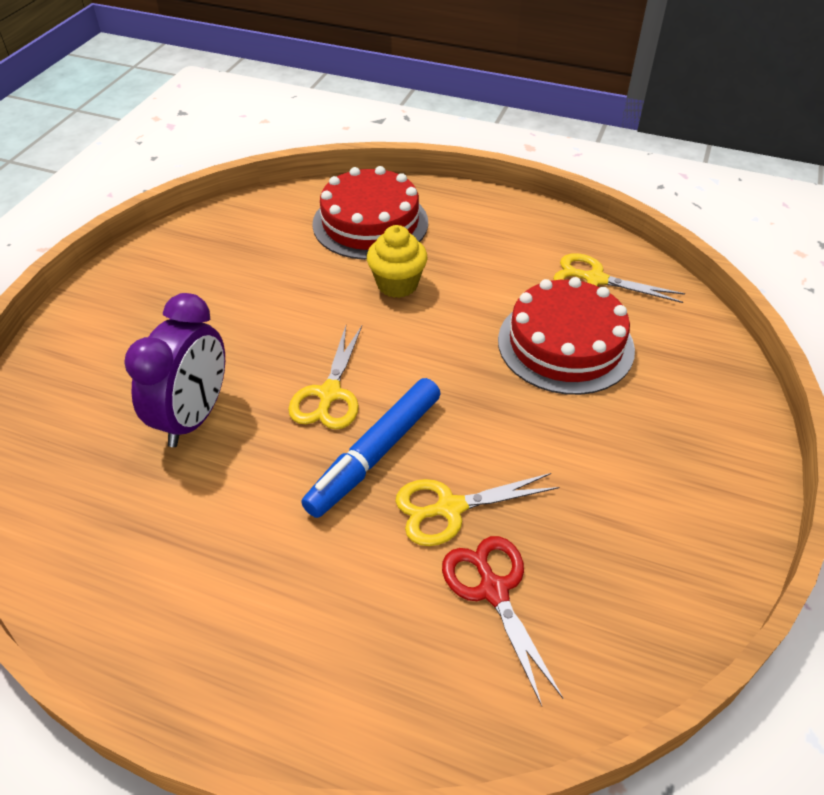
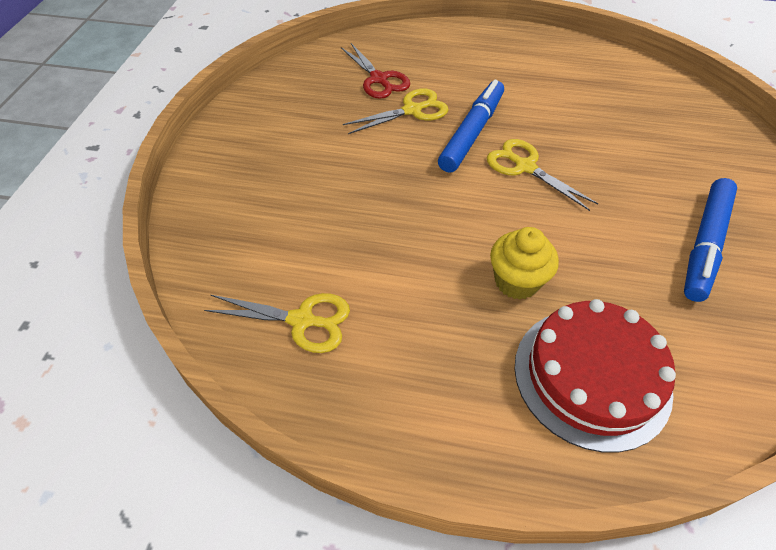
camera: 170 degrees right, 5 degrees up
(194, 417) = (612, 139): purple clock -> none
(201, 291) = (704, 245): none -> blue marker
(329, 394) = (525, 167): yellow scissors -> yellow scissors turned 45 degrees counterclockwise
(565, 344) = (336, 235): red cake -> none

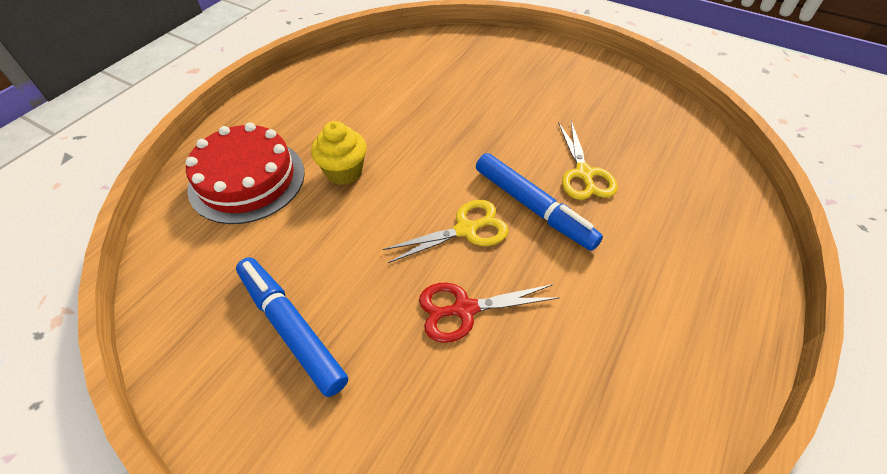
camera: 110 degrees right, 0 degrees up
(302, 320) = (381, 69): yellow scissors -> none
(379, 79) = (646, 163): red scissors -> red scissors (464, 309)

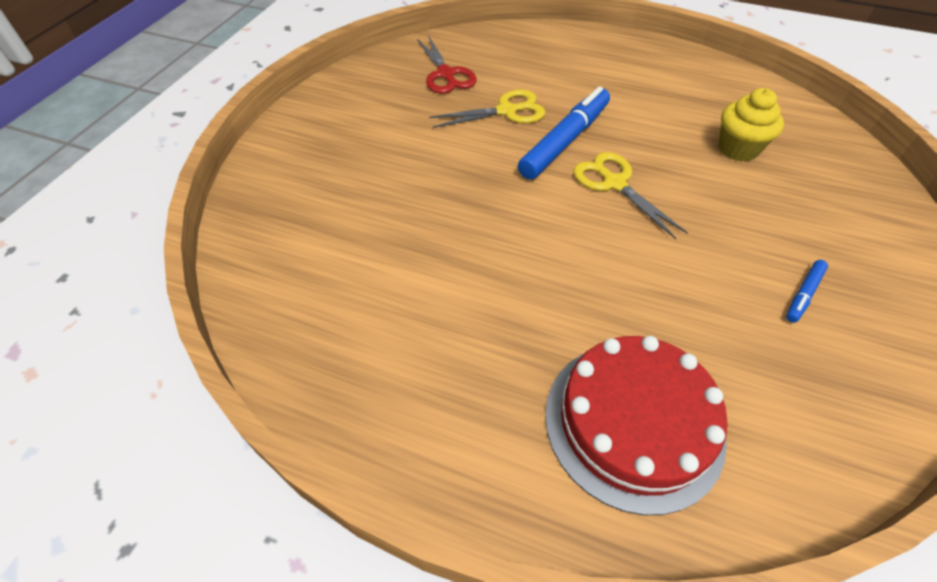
camera: 100 degrees left, 0 degrees up
(291, 328) = (803, 294): blue marker -> blue marker, size x0.47
(344, 172) = (573, 305): yellow cupcake -> yellow cupcake (738, 149)
(464, 309) = (703, 175): red scissors -> red scissors (445, 74)

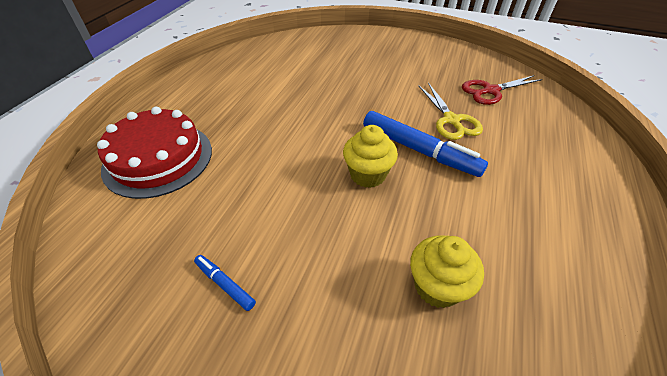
camera: 90 degrees right, 5 degrees down
(614, 183) = (367, 175): yellow scissors -> yellow cupcake

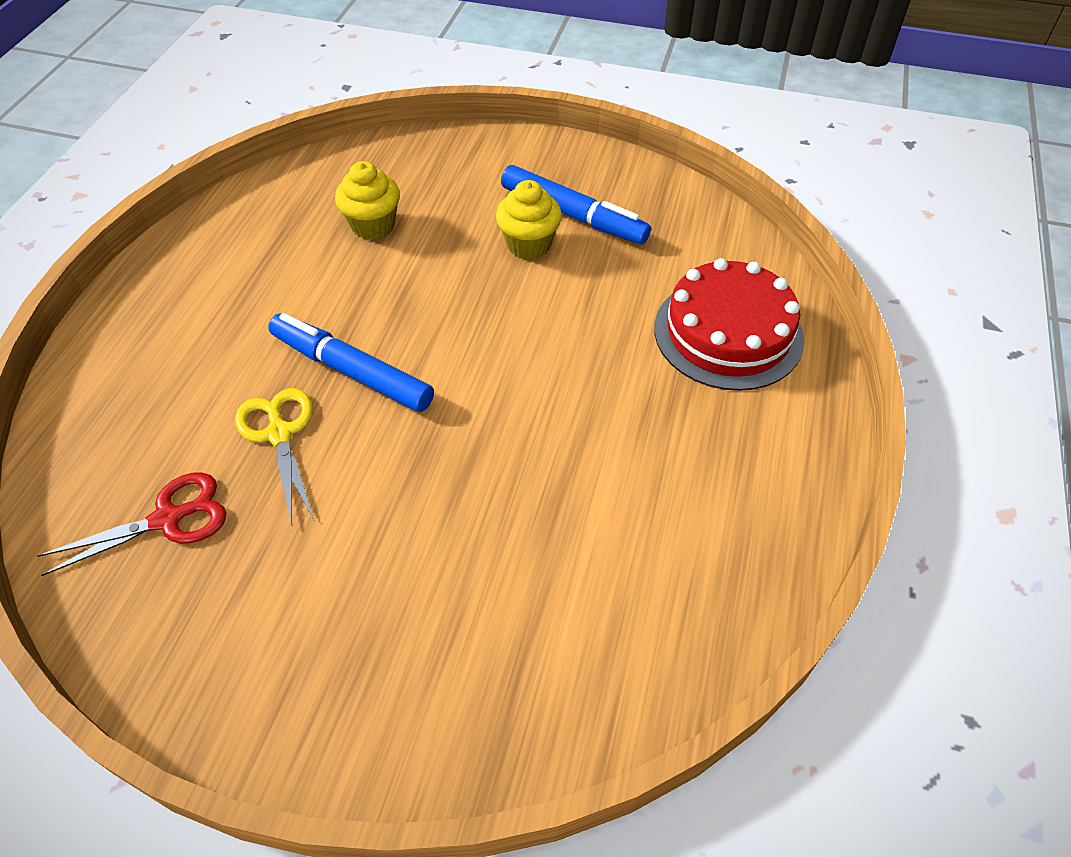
camera: 175 degrees right, 5 degrees up
(225, 284) = (573, 215): blue marker -> blue marker, size x2.14
(367, 175) = (432, 328): yellow cupcake -> yellow cupcake (529, 244)

